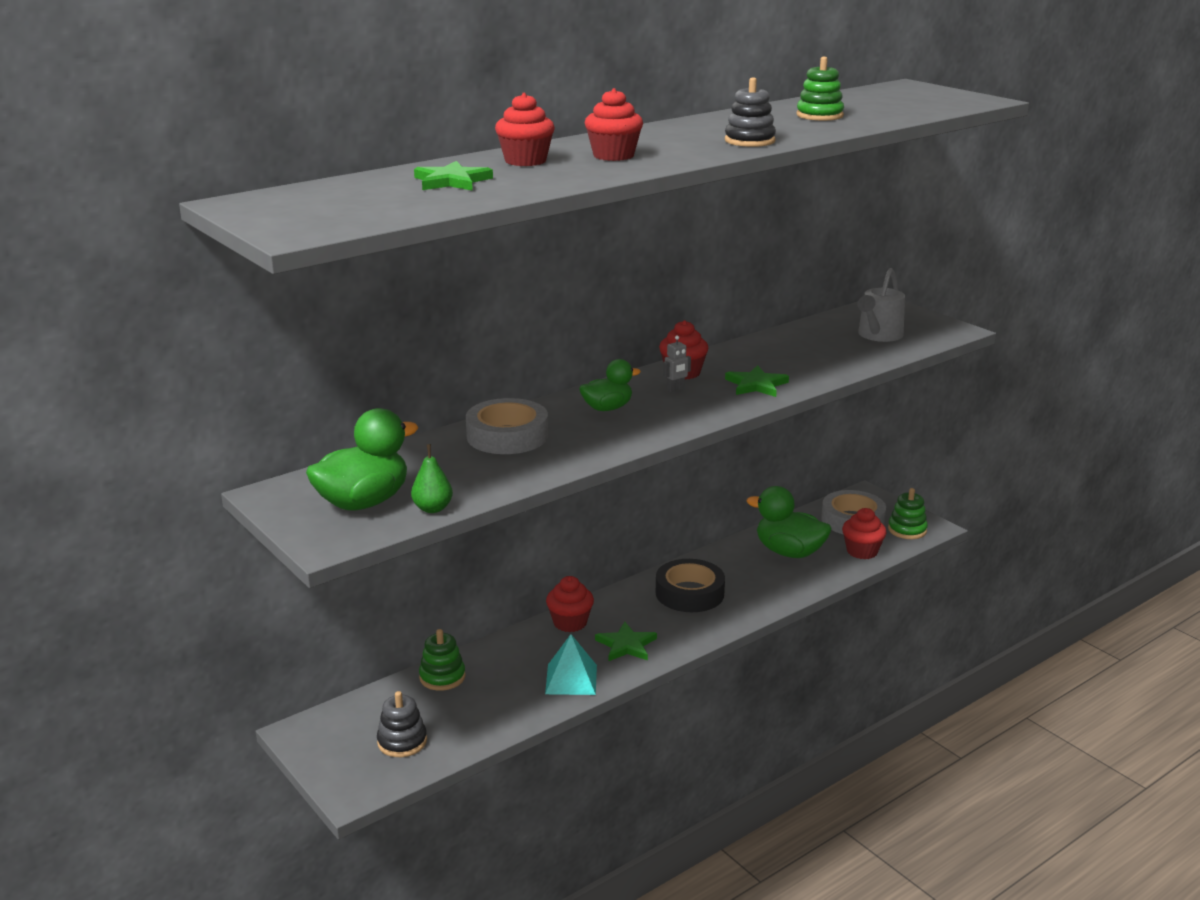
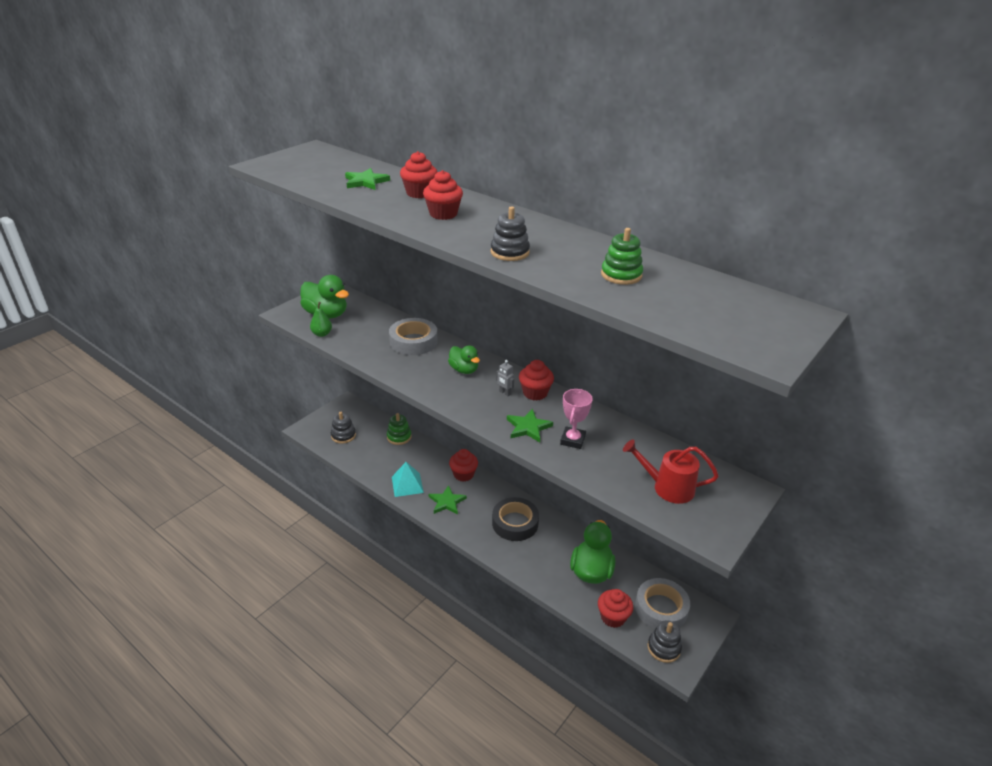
camera: 75 degrees right, 10 degrees up
(788, 365) = (572, 440): none -> pink trophy
(878, 336) = (667, 487): grey watering can -> red watering can
(907, 530) = (664, 648): green stacking toy -> black stacking toy

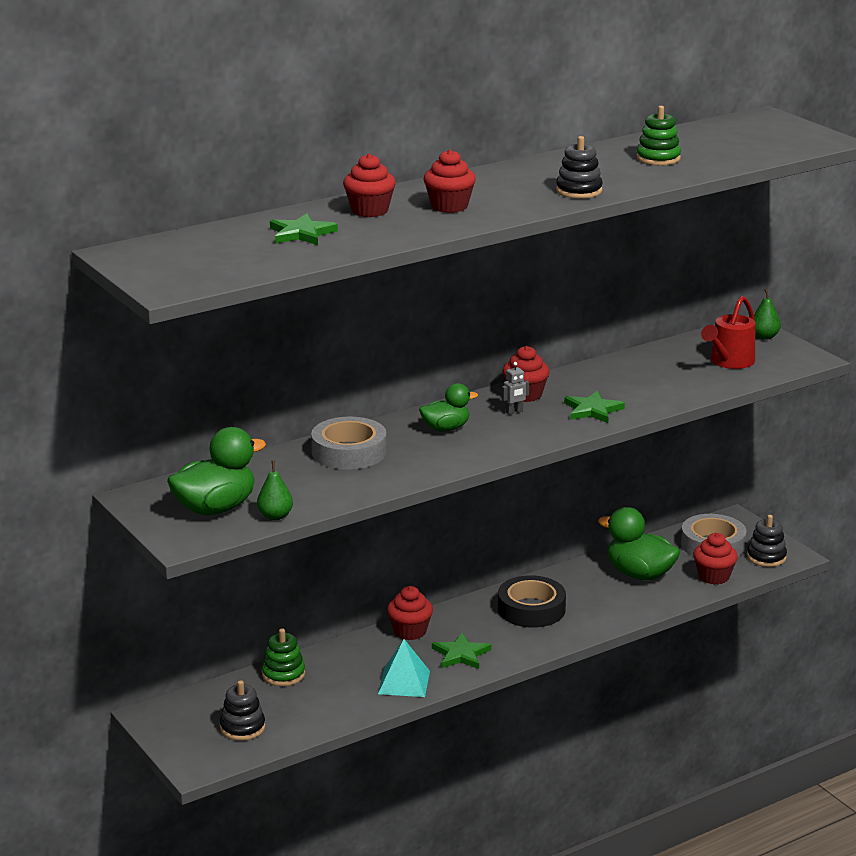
camera: 70 degrees left, 10 degrees down
(572, 440) = (629, 391): pink trophy -> none
(739, 502) = (764, 337): none -> green pear

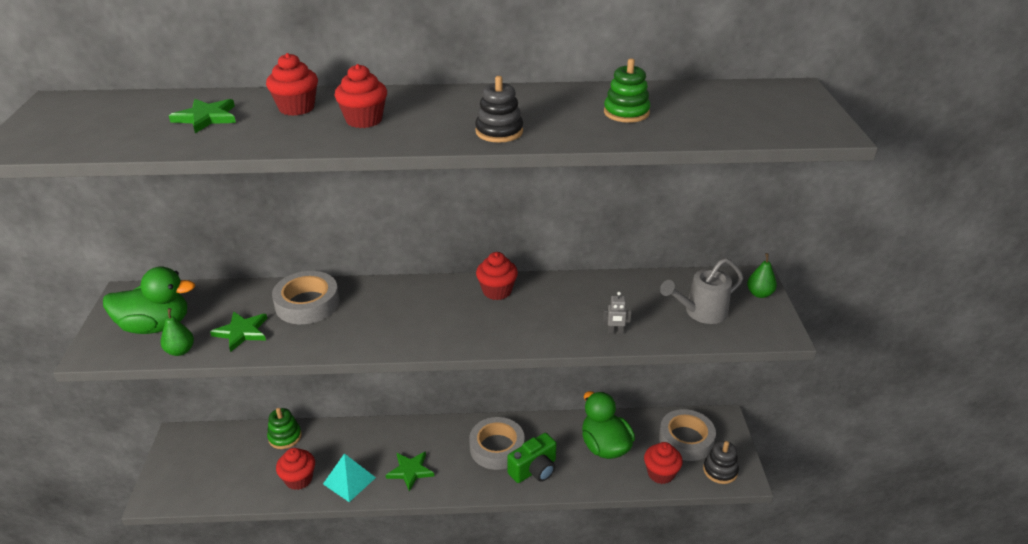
camera: 30 degrees right, 10 degrees up
(242, 728) = (214, 475): black stacking toy -> none
(410, 631) = (398, 433): red cupcake -> red cupcake (299, 479)
(446, 428) = (400, 305): green duck -> none
(514, 412) = (469, 306): grey robot -> grey robot (615, 332)
(531, 609) = (497, 448): black tape -> grey tape
(588, 613) = (534, 470): none -> green camera
(593, 410) = (532, 326): green star -> green star (242, 332)
(729, 362) = (700, 312): red watering can -> grey watering can

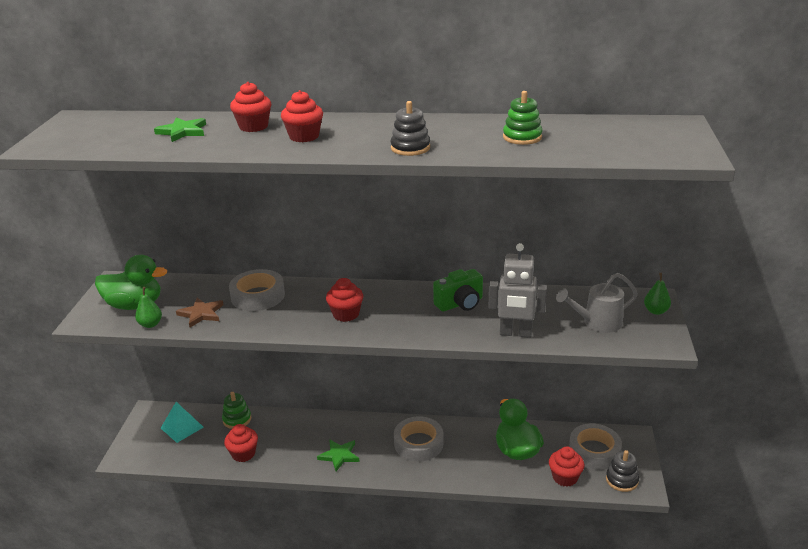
camera: 10 degrees right, 5 degrees down
(242, 332) = (201, 314): green star -> brown star
(349, 480) = (285, 459): turquoise pyramid -> turquoise pyramid (182, 427)
(497, 291) = (419, 295): red cupcake -> red cupcake (346, 314)
(534, 470) = (449, 464): green camera -> green camera (460, 304)
(615, 332) = (515, 333): grey robot -> grey robot, size x2.29

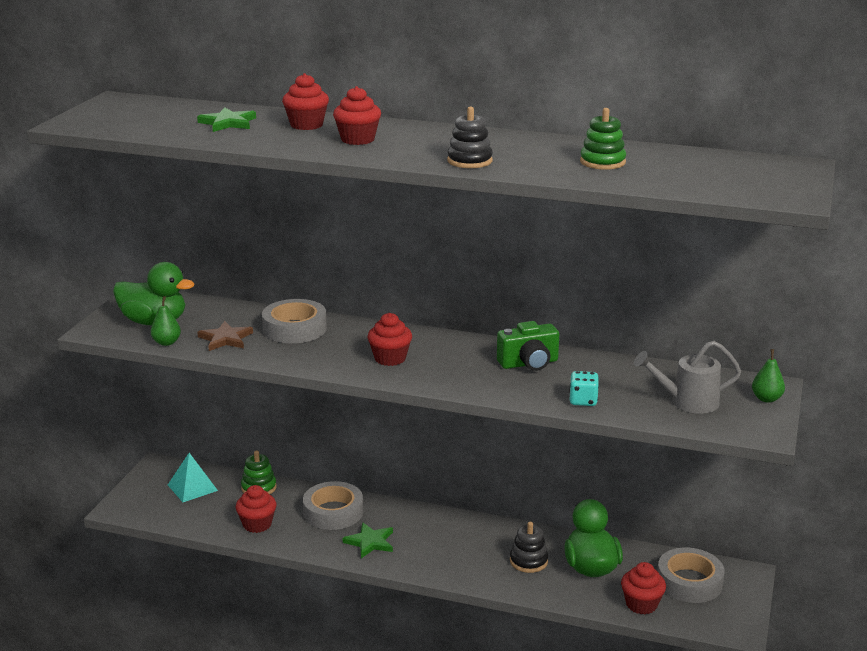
camera: 10 degrees right, 5 degrees down
(418, 443) = (470, 543): grey tape -> grey tape (333, 512)
(515, 333) = (583, 401): grey robot -> turquoise dice
(622, 480) = (713, 617): black stacking toy -> black stacking toy (528, 561)

